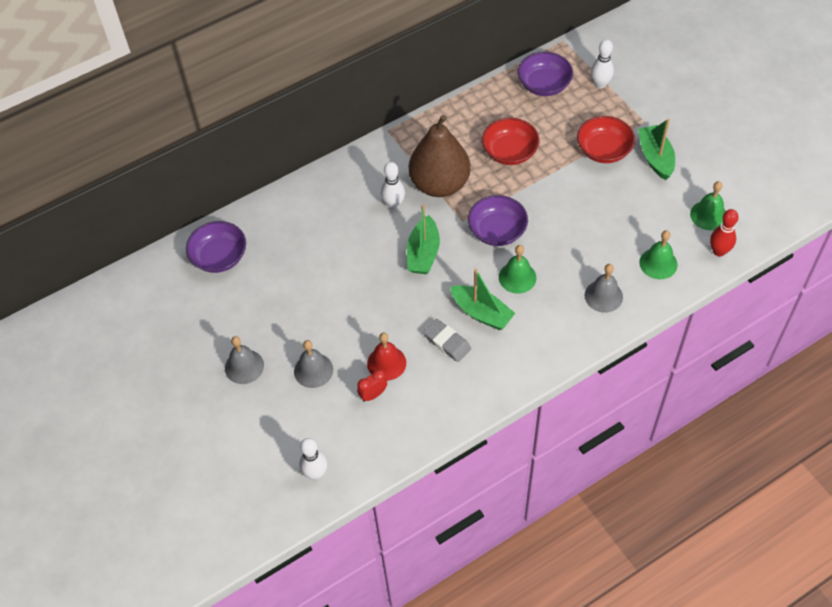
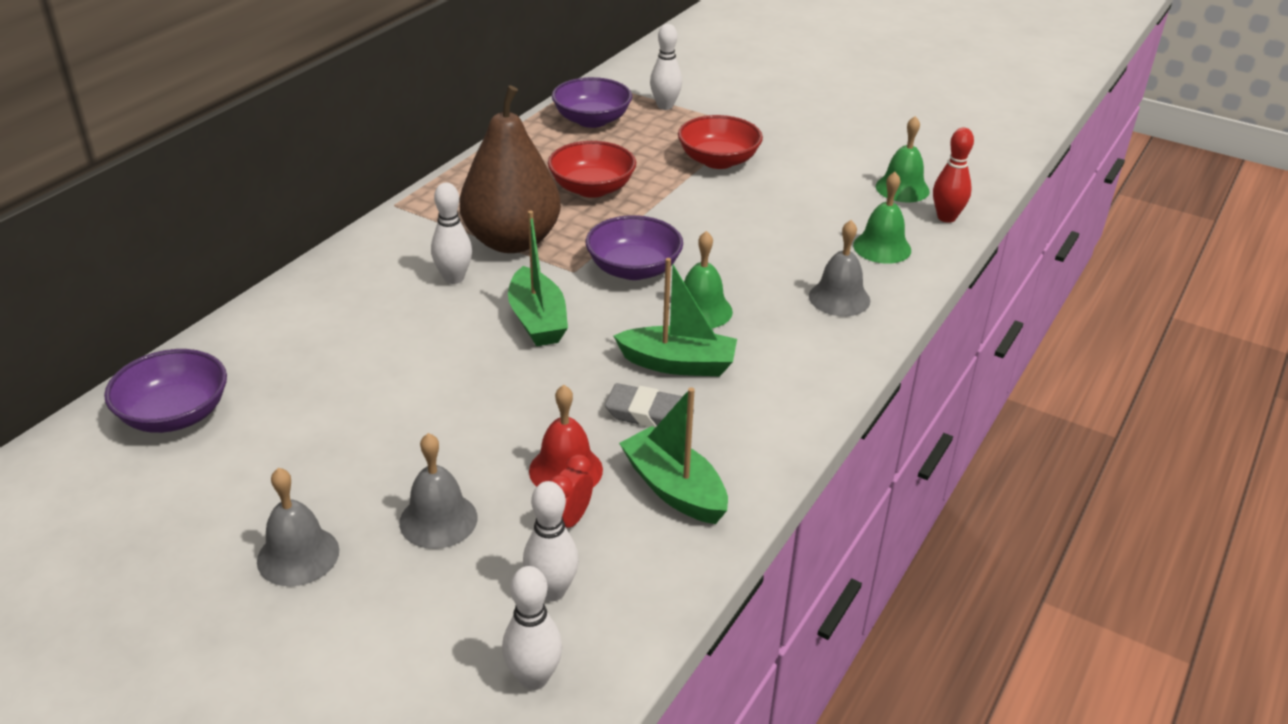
camera: 30 degrees left, 20 degrees down
(345, 431) = (552, 591): none -> white bowling pin
(655, 157) = (789, 153): green boat -> green boat (674, 489)

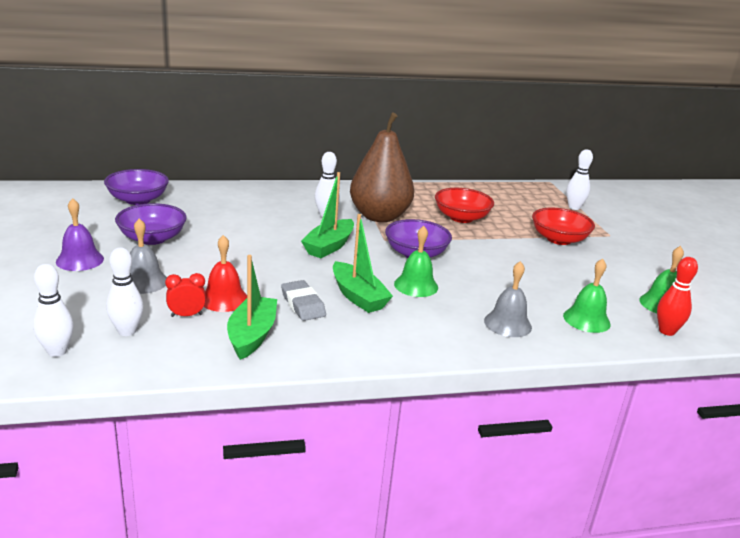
camera: 45 degrees right, 10 degrees down
(298, 555) = (80, 260): grey bell -> purple bell
(592, 120) = (518, 195): purple bowl -> purple bowl (152, 238)

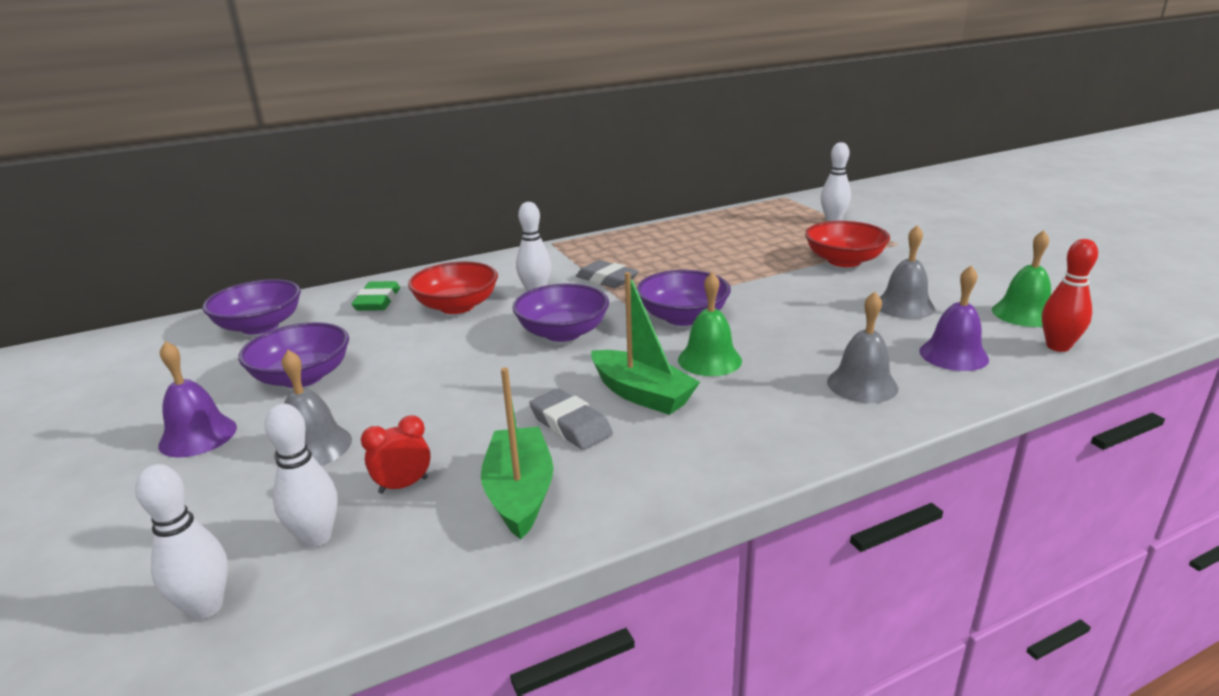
camera: 10 degrees left, 0 degrees up
(218, 199) = (377, 301): none -> green eraser
(224, 299) = (450, 444): red bell -> none
(329, 246) = (563, 333): green boat -> purple bowl
(379, 216) = (607, 279): brown pear -> grey eraser
(461, 218) = (710, 259): red bowl -> red bowl (457, 306)
(578, 280) = (904, 306): none -> grey bell
(586, 319) = (953, 355): green bell -> purple bell

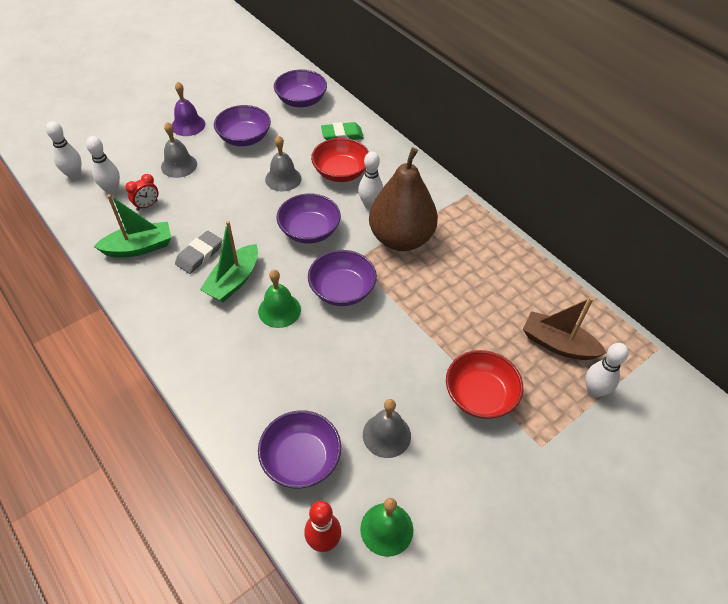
camera: 75 degrees right, 25 degrees up
(403, 485) = (147, 205): red clock -> red clock turned 90 degrees clockwise
(607, 279) = (401, 238): grey eraser -> brown pear
(778, 226) = (557, 344): none -> brown boat
(862, 384) = (252, 396): grey bell -> grey bell (283, 178)
(953, 355) = (301, 459): purple bell -> purple bowl

